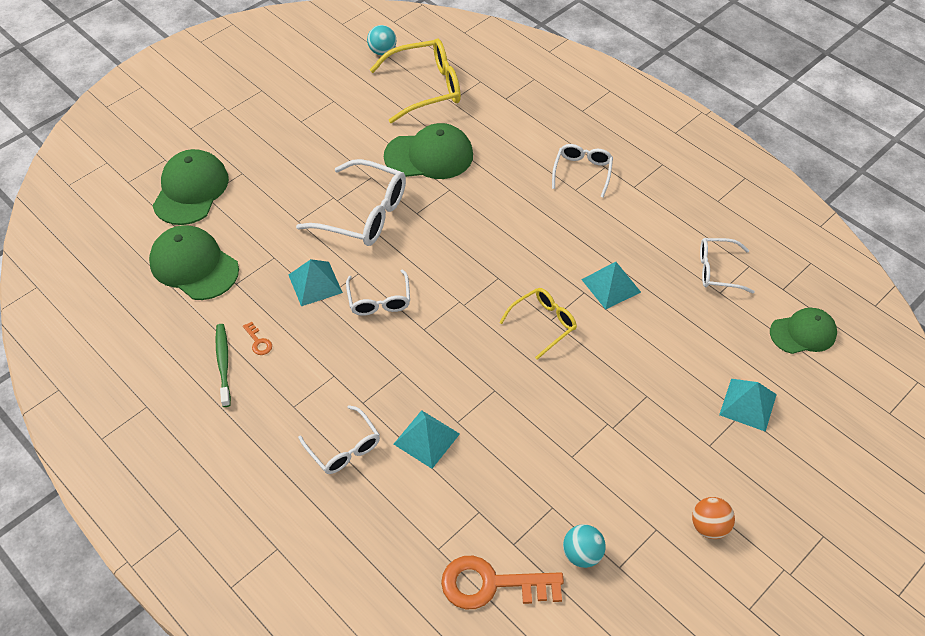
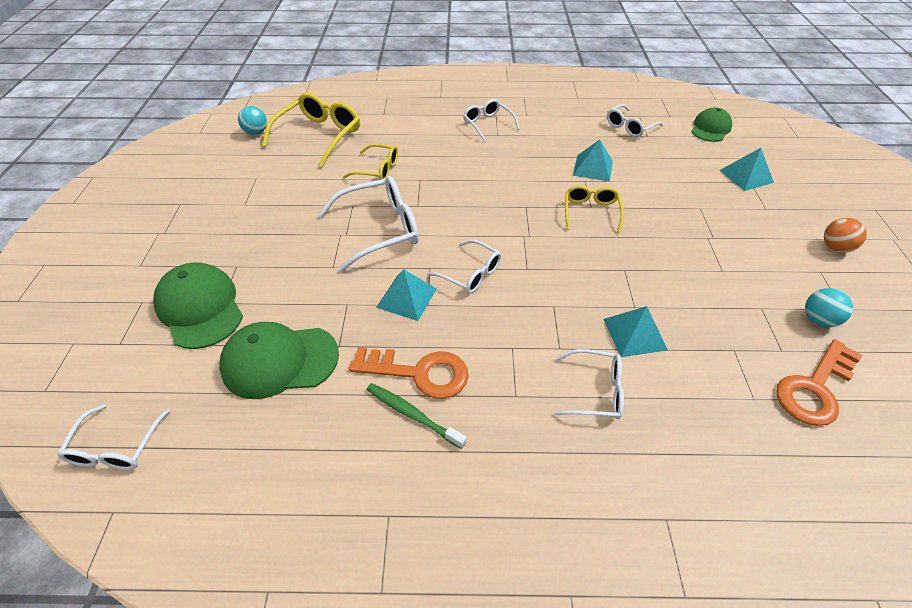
camera: 45 degrees left, 5 degrees down
(69, 250) = (116, 447): none -> white glasses
(258, 342) = (419, 373): orange key -> orange key, size x2.39
(429, 156) = (377, 169): green cap -> yellow glasses

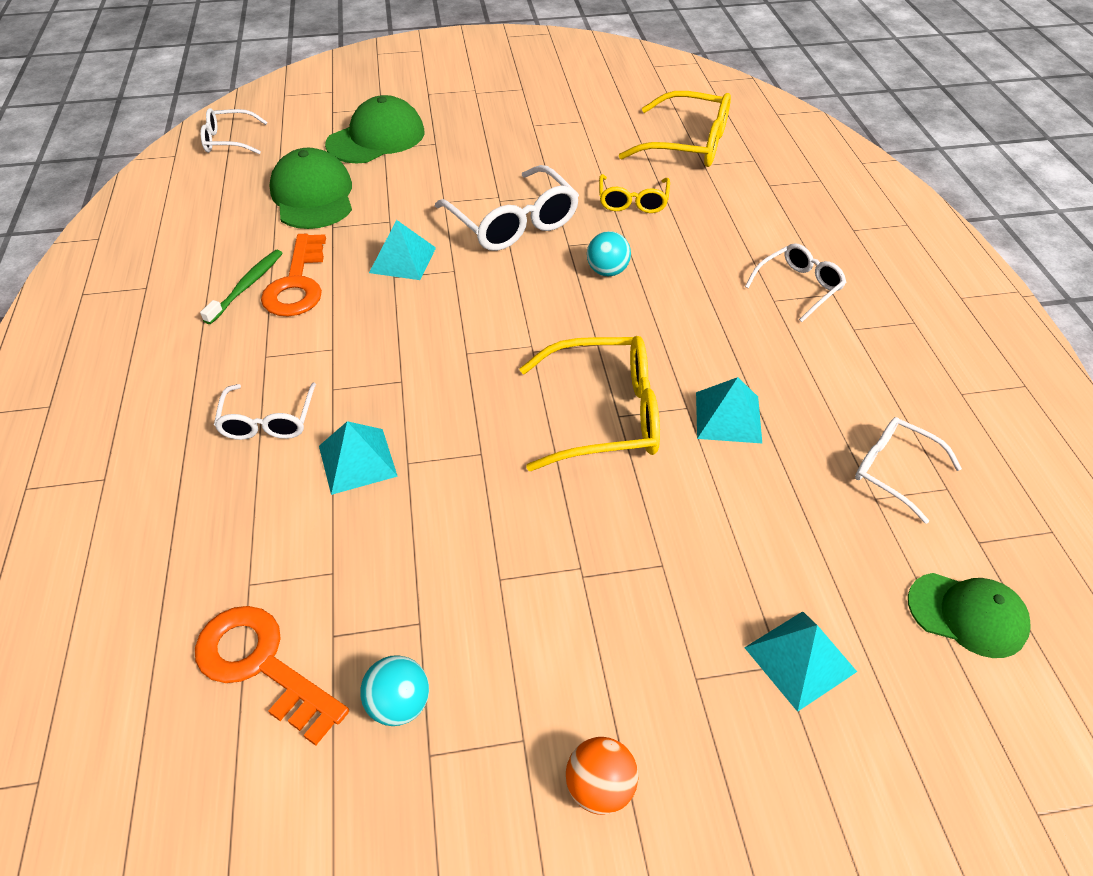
camera: 80 degrees right, 0 degrees up
(256, 132) = (672, 100): turquoise ball -> turquoise ball (607, 271)
(470, 274) = (448, 304): white glasses -> none
(591, 212) = (605, 415): yellow glasses -> yellow glasses, size x1.68

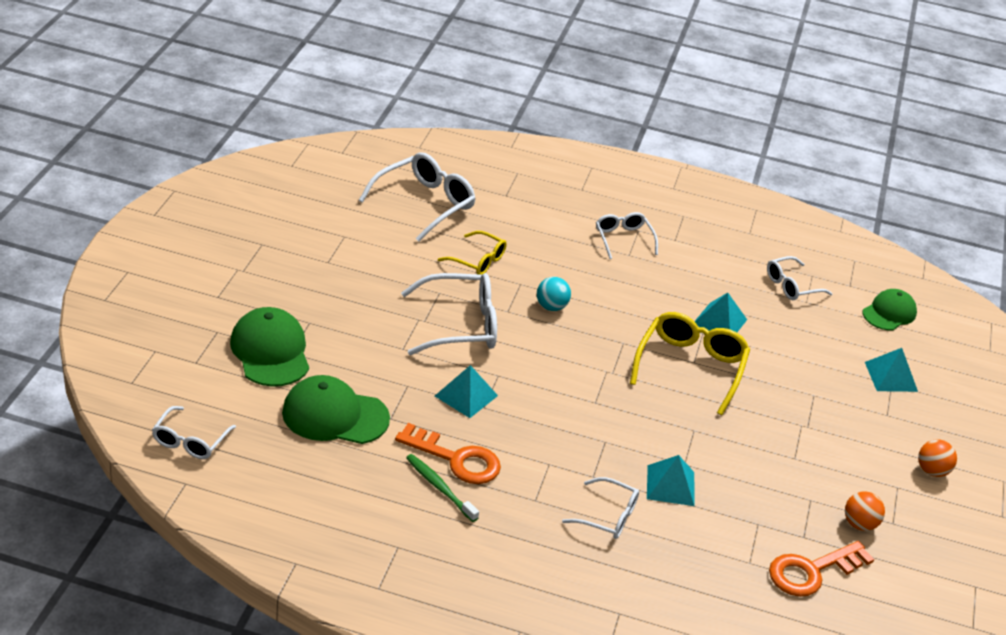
camera: 70 degrees left, 10 degrees down
(399, 704) = (859, 524): turquoise ball -> orange ball
(688, 144) = (424, 204): yellow glasses -> white glasses

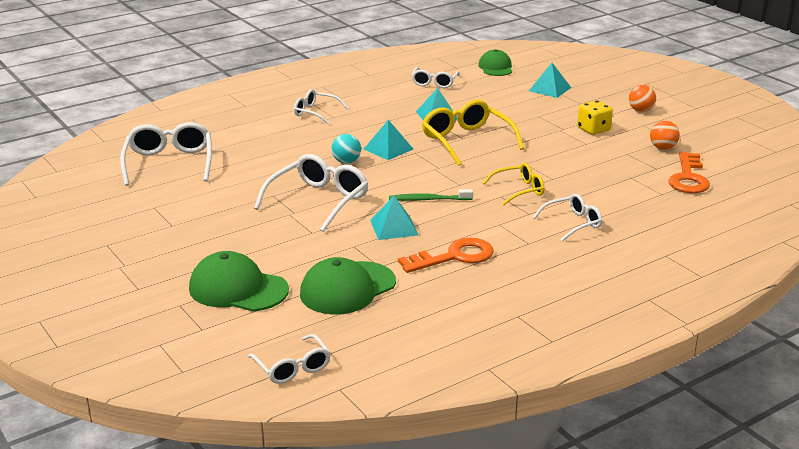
camera: 45 degrees left, 10 degrees down
(440, 488) = (476, 275): green toothbrush -> green toothbrush (428, 199)
(478, 261) = (261, 168): yellow glasses -> yellow glasses (519, 190)
(670, 485) = (567, 191): turquoise pyramid -> turquoise pyramid (388, 149)
(834, 451) = (593, 130): none -> yellow dice

